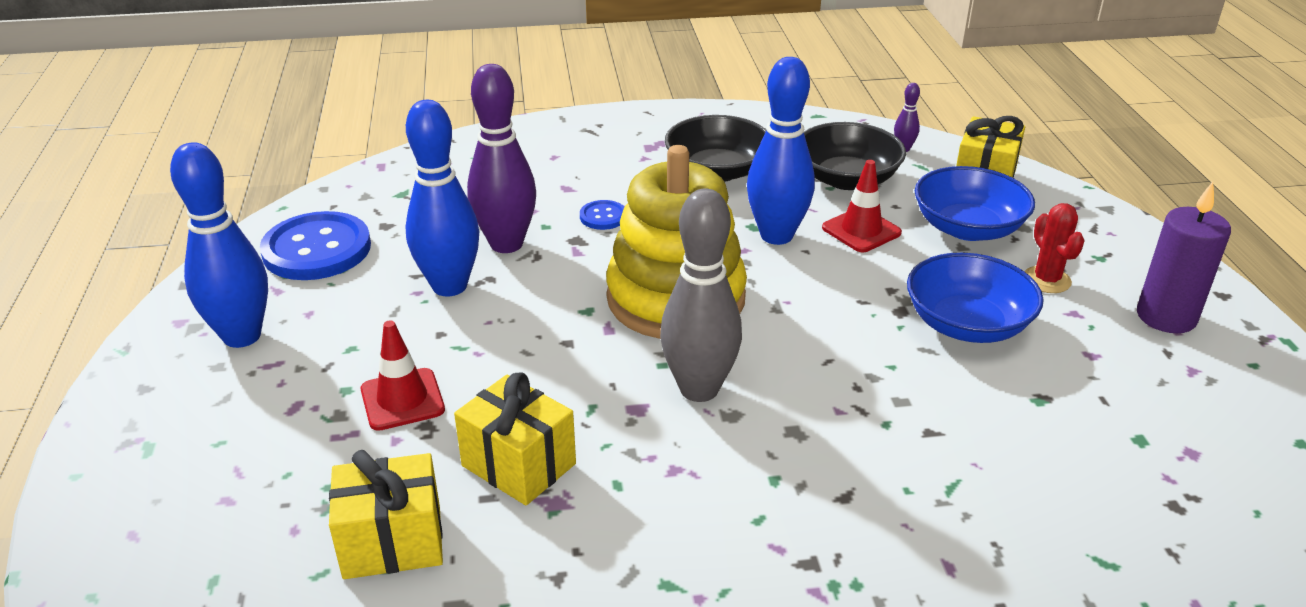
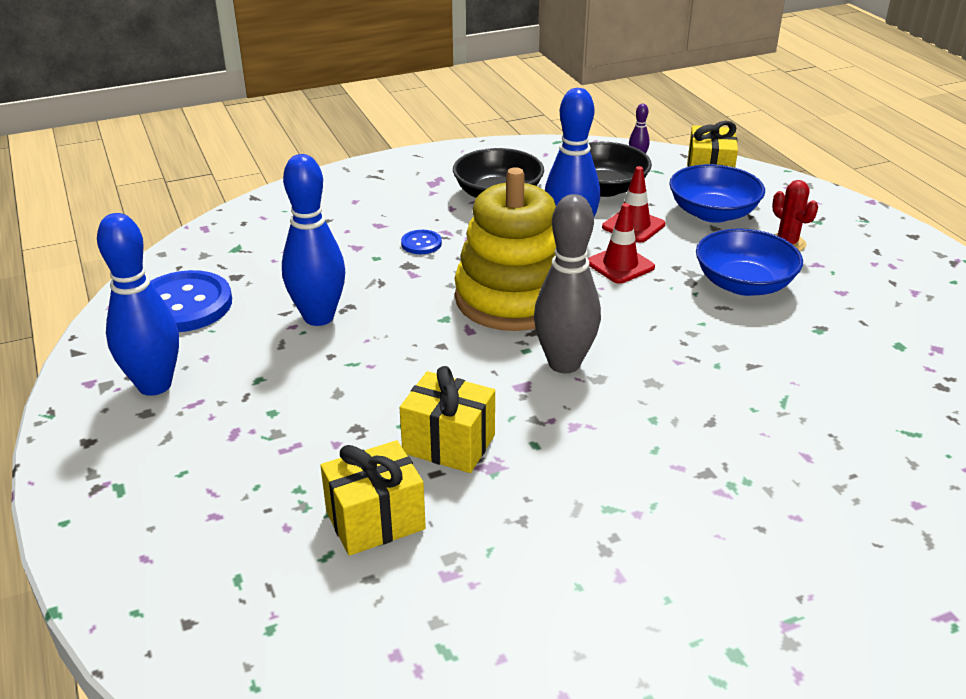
camera: 15 degrees left, 0 degrees up
(402, 399) = (325, 412): red traffic cone -> red traffic cone (620, 265)
(506, 244) = (350, 276): purple bowling pin -> none
(1166, 317) = (881, 257): purple candle -> none

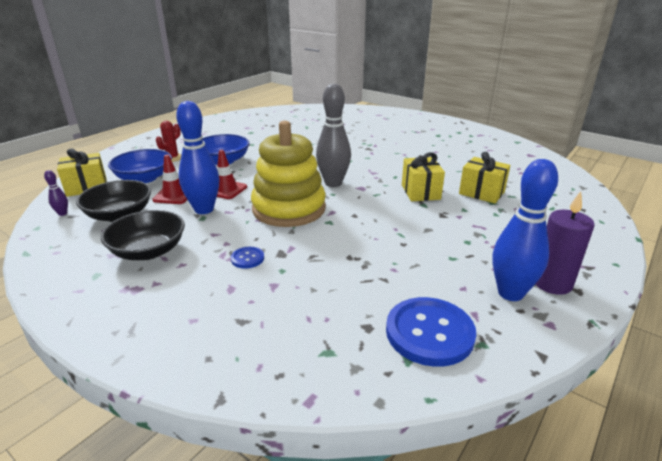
camera: 120 degrees left, 5 degrees down
(122, 429) = (552, 283): none -> purple candle
(318, 317) = (374, 263): blue bowling pin -> none

